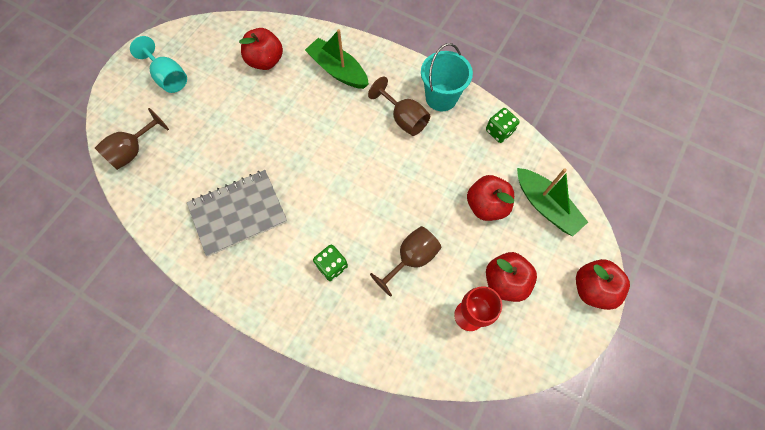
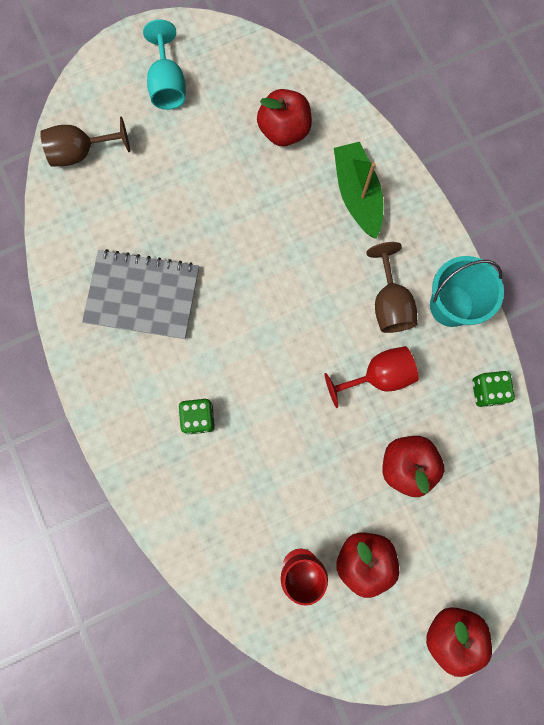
camera: 35 degrees right, 10 degrees up
(411, 258) = (284, 467): brown goblet -> none
(429, 165) = (378, 376): none -> red goblet
(545, 206) = (472, 512): green boat -> none

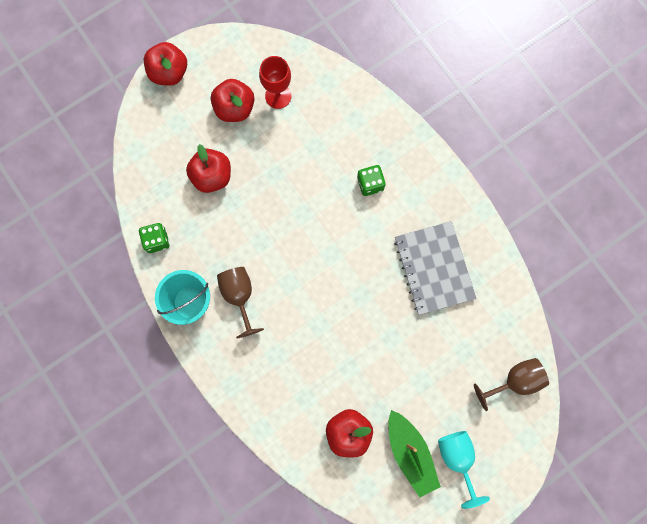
camera: 170 degrees right, 0 degrees up
(142, 295) = (434, 268): grey notebook -> grey notebook turned 75 degrees clockwise
(357, 195) = (277, 384): green boat -> green boat (410, 453)
(378, 376) = (241, 237): red goblet -> none

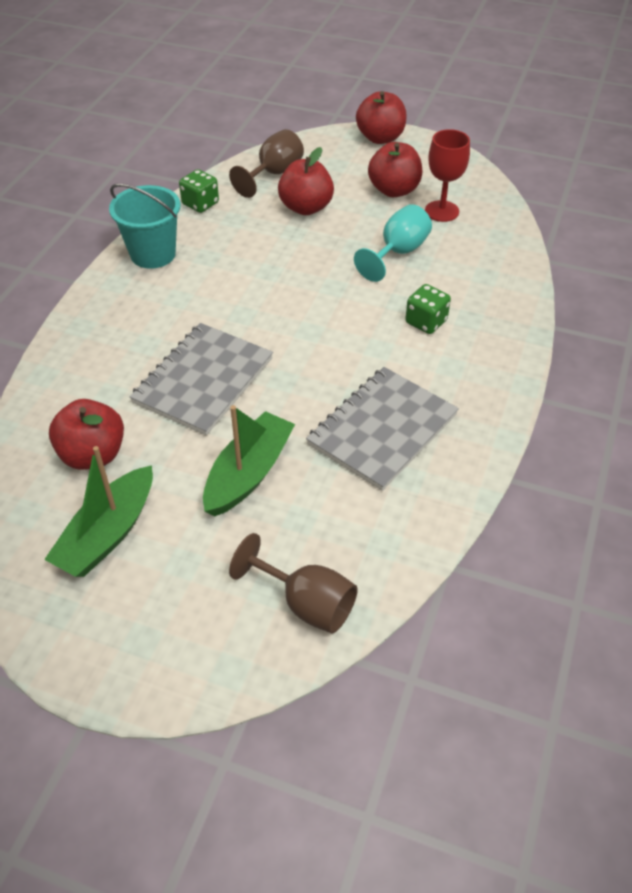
camera: 55 degrees right, 30 degrees down
(239, 296) = (192, 284): brown goblet -> brown goblet (274, 174)
(331, 340) = (203, 380): none -> grey notebook
(417, 358) = (248, 473): none -> green boat
(457, 458) = (136, 594): turquoise goblet -> turquoise goblet (398, 253)

